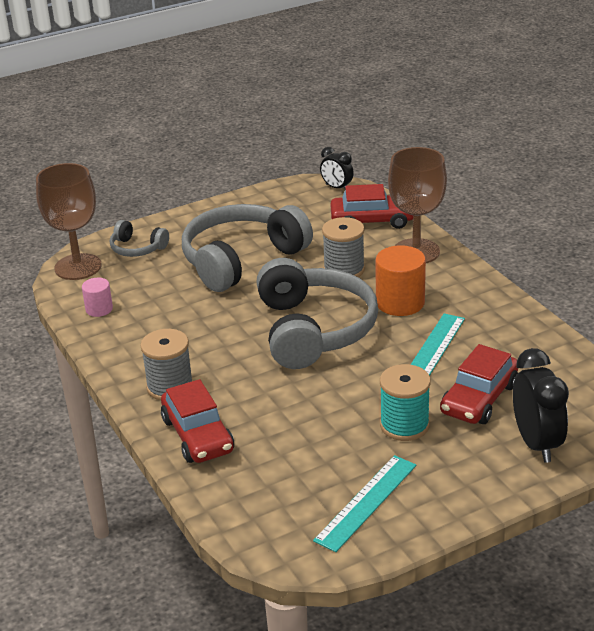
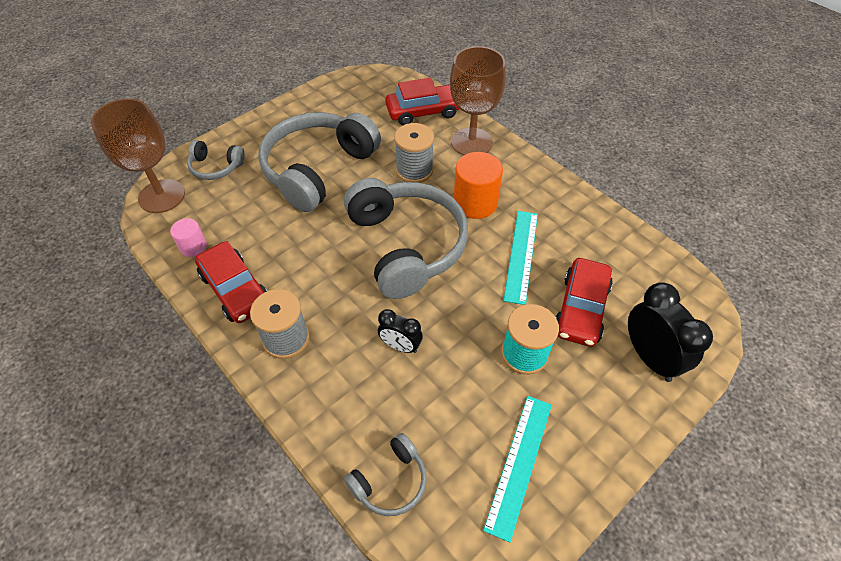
camera: 15 degrees left, 20 degrees up
(198, 435) = (329, 400): red car -> red car (235, 289)
(237, 497) = (390, 481): none -> grey headphones
(337, 188) = (382, 79): black clock -> black clock (400, 346)

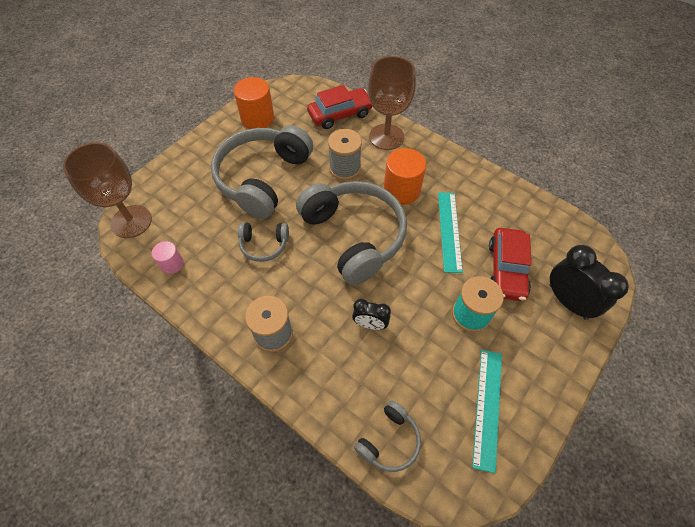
camera: 10 degrees left, 5 degrees up
(216, 167) = (173, 188): grey headphones -> grey headphones (264, 245)
(235, 289) = (219, 297): red car -> none
(328, 105) = (257, 118): none -> orange cylinder

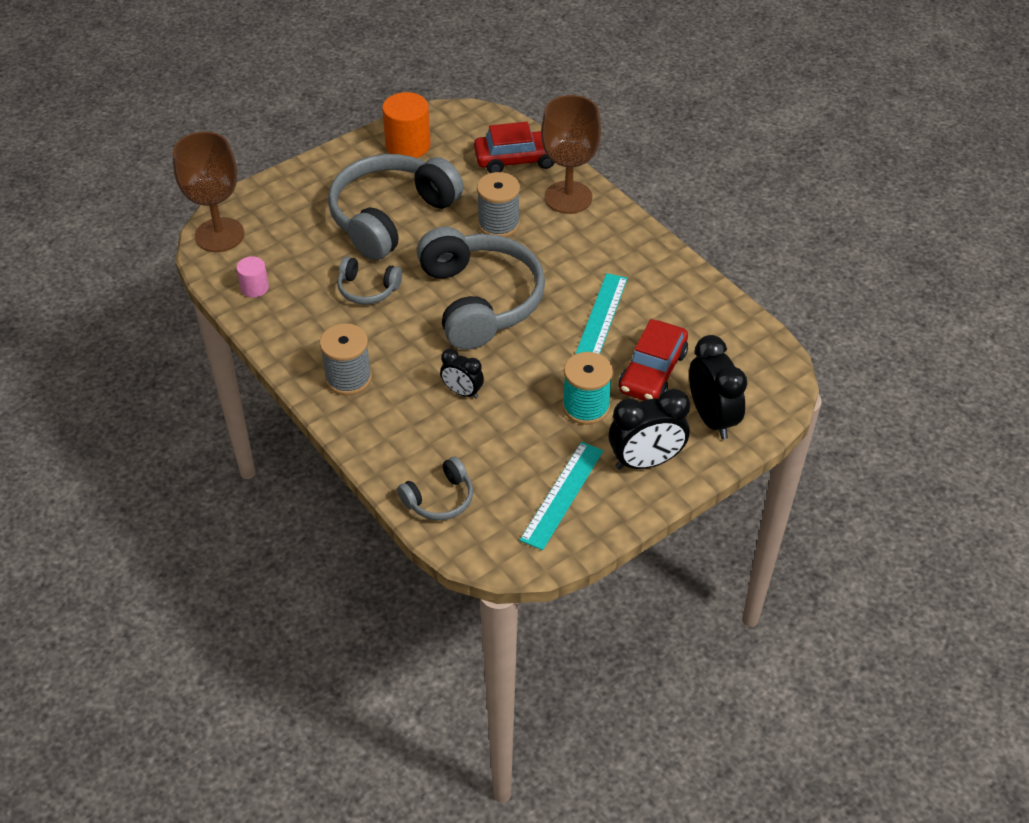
camera: 15 degrees right, 10 degrees down
(402, 190) = (561, 262): orange cylinder -> none
(537, 356) = (645, 462): none -> black clock

